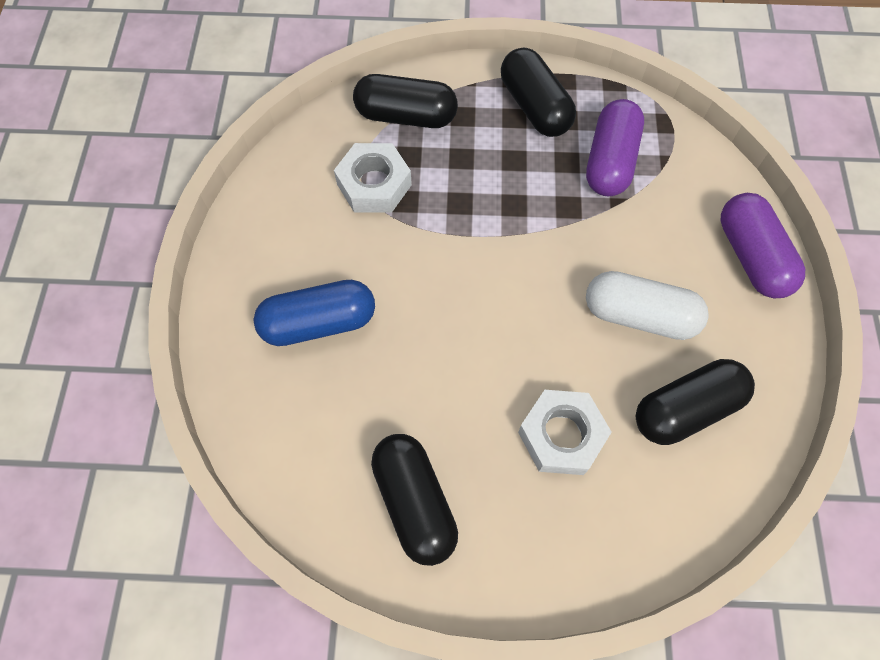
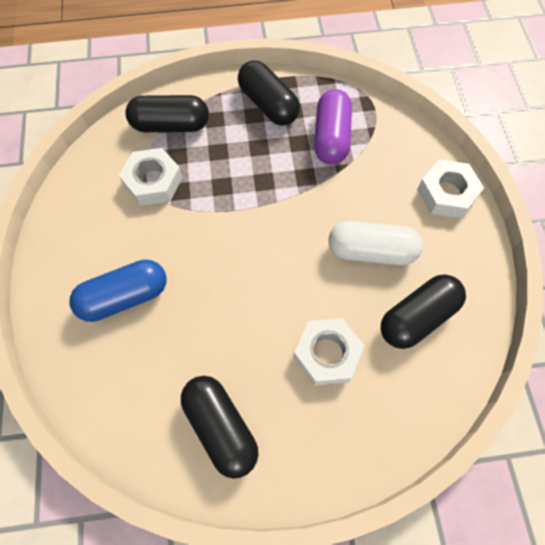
camera: 10 degrees left, 0 degrees up
(751, 257) = (446, 194): purple capsule -> white nut

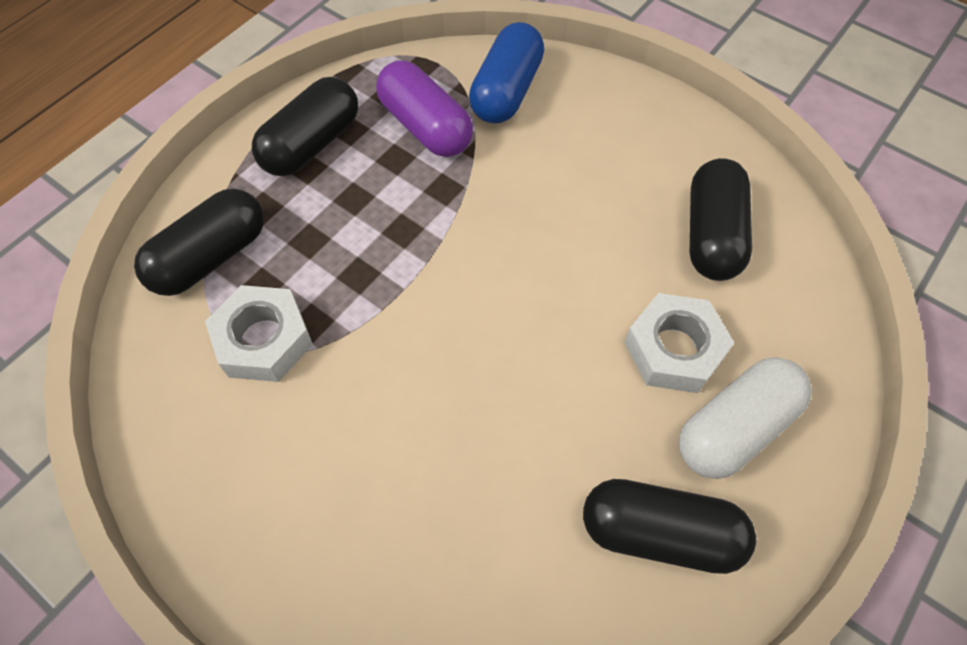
camera: 45 degrees left, 5 degrees down
(124, 297) = (383, 504): blue capsule -> blue capsule (506, 91)
(268, 105) = (312, 144): black capsule -> black capsule turned 60 degrees counterclockwise
(371, 251) = (598, 209): white capsule -> white capsule (735, 428)
(446, 194) = (604, 95): white nut -> none

